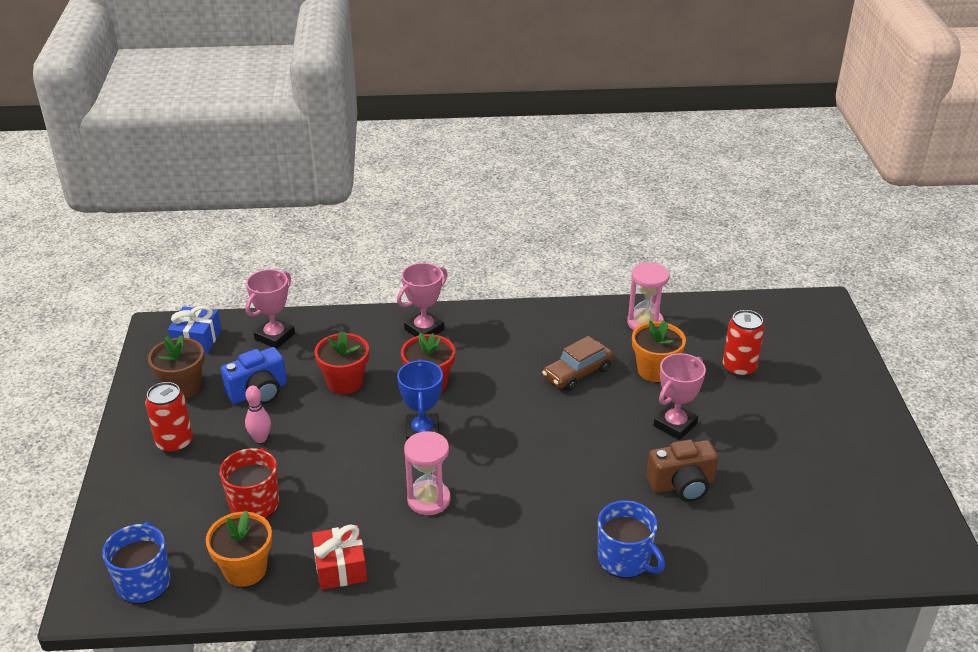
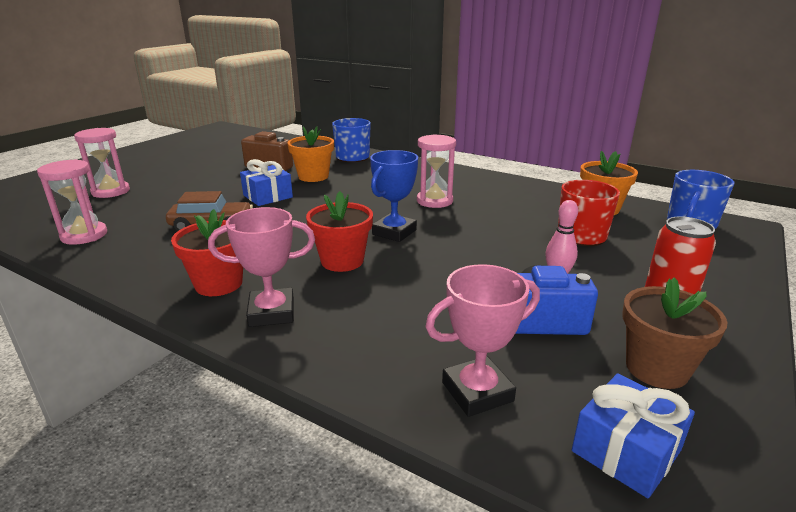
camera: 145 degrees left, 10 degrees down
(340, 567) = (526, 193): red gift -> none
(345, 382) = (426, 293): red flower pot -> red flower pot (218, 284)
(594, 429) = (268, 196): none -> blue gift
(655, 370) = (159, 208): orange flower pot -> orange flower pot (313, 176)
(675, 425) = (218, 183): pink trophy -> none
(739, 368) = (111, 191): red can -> pink hourglass

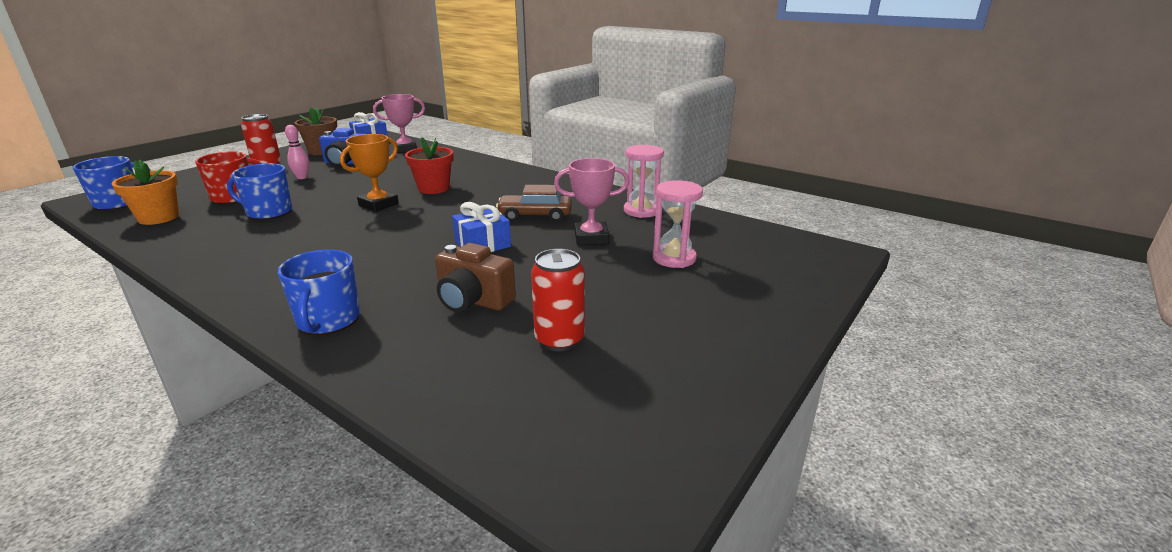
camera: 175 degrees left, 0 degrees up
(218, 284) = (518, 180): red flower pot -> none
(224, 154) = (559, 340): none -> red can
(271, 313) = (485, 169): pink trophy -> pink trophy (591, 238)
(313, 176) = (417, 274): orange flower pot -> none
(394, 232) = (378, 205): blue trophy -> orange trophy
(434, 201) = (305, 232): pink hourglass -> none
(503, 218) = (268, 212): none -> blue mug

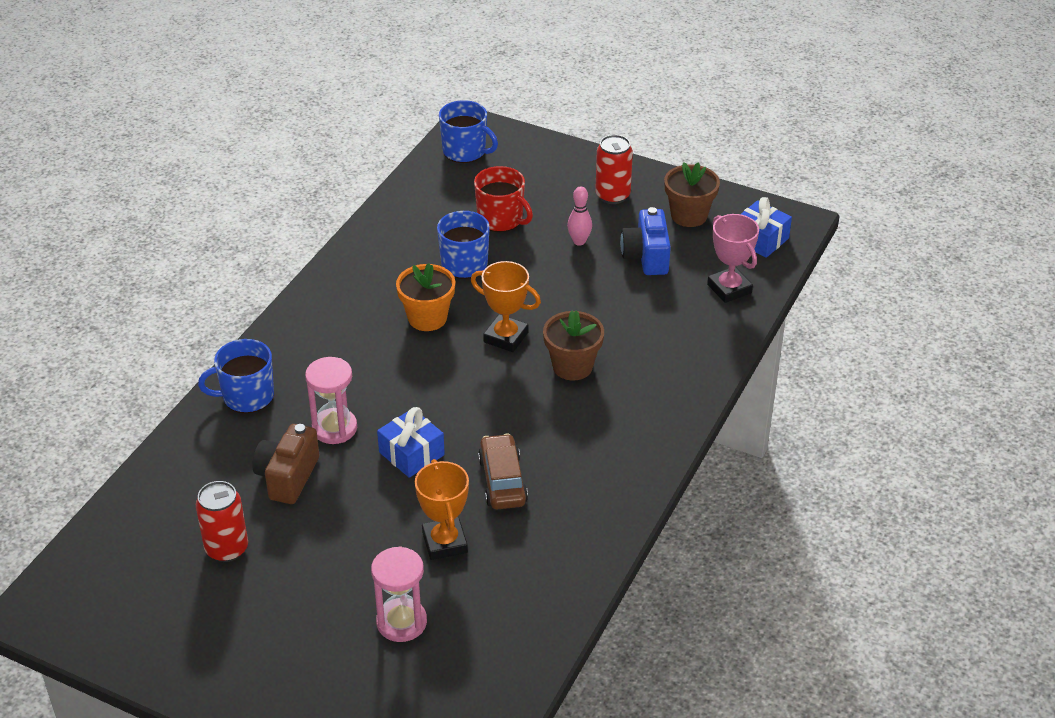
camera: 80 degrees right, 15 degrees up
(158, 218) = (433, 197): orange flower pot -> orange flower pot (427, 318)
(433, 188) = (572, 366): red flower pot -> brown flower pot
(591, 238) = (445, 542): pink trophy -> orange trophy
(641, 211) = (543, 582): pink hourglass -> pink hourglass (334, 428)

